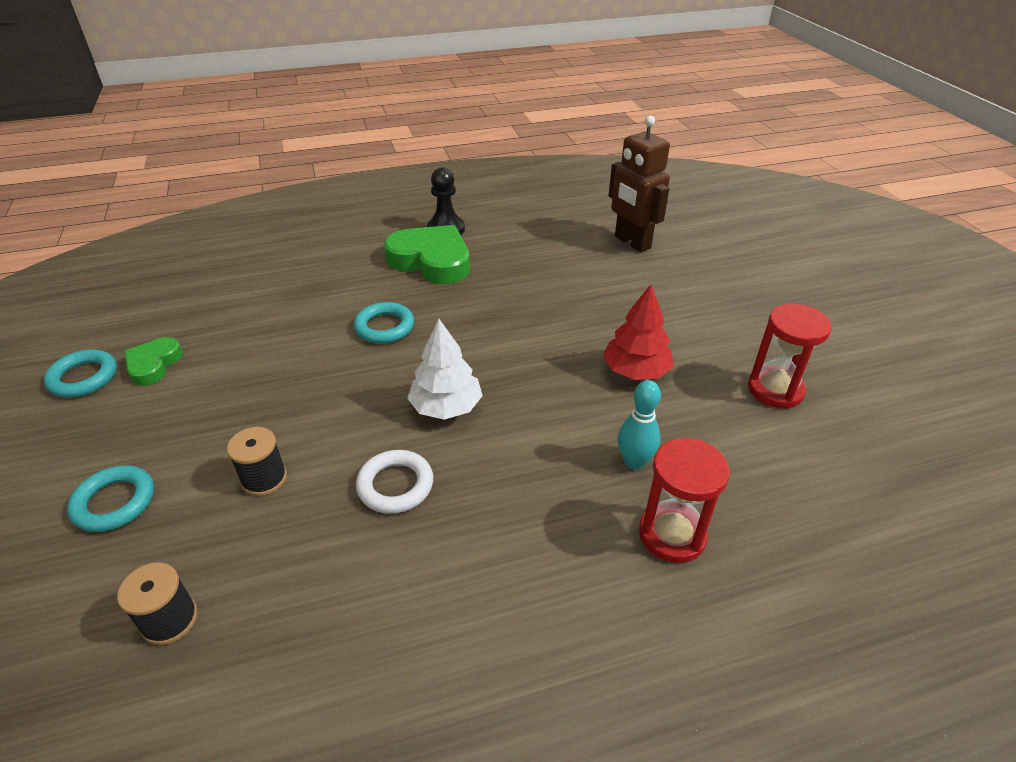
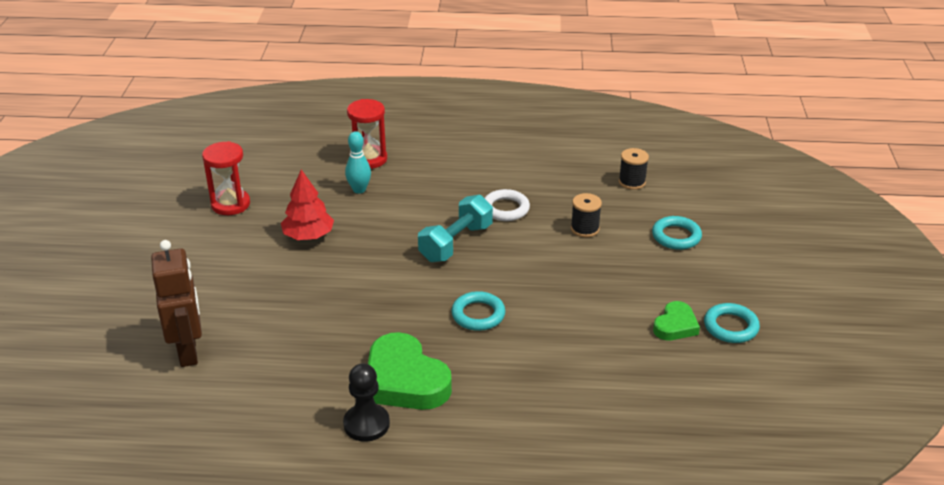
camera: 160 degrees left, 5 degrees down
(446, 407) = (456, 243): white tree -> turquoise dumbbell

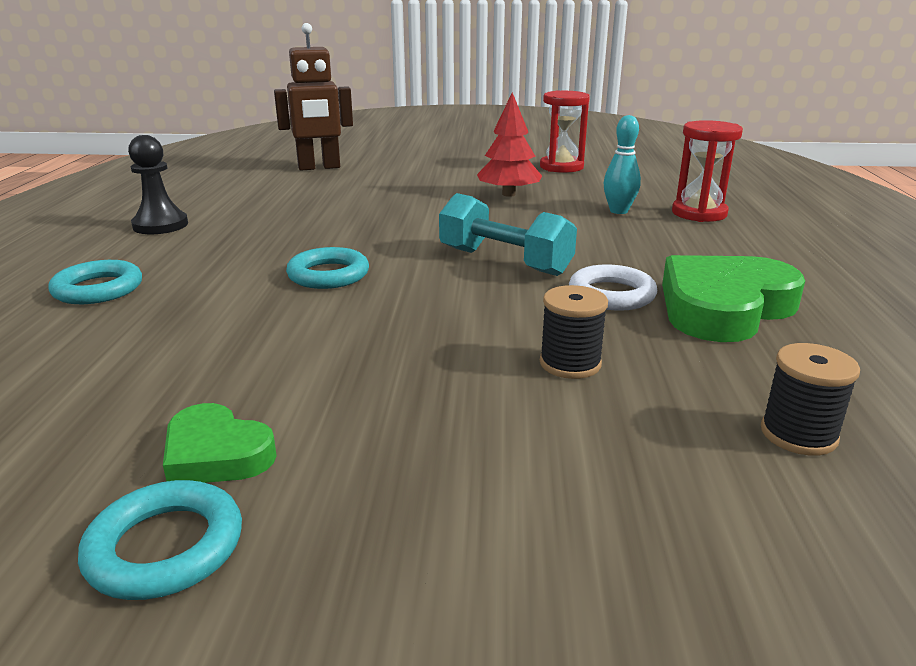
camera: 90 degrees right, 10 degrees down
(404, 380) = (219, 239): green heart -> green heart (723, 307)
(676, 236) = (570, 488): turquoise ring -> turquoise ring (98, 289)

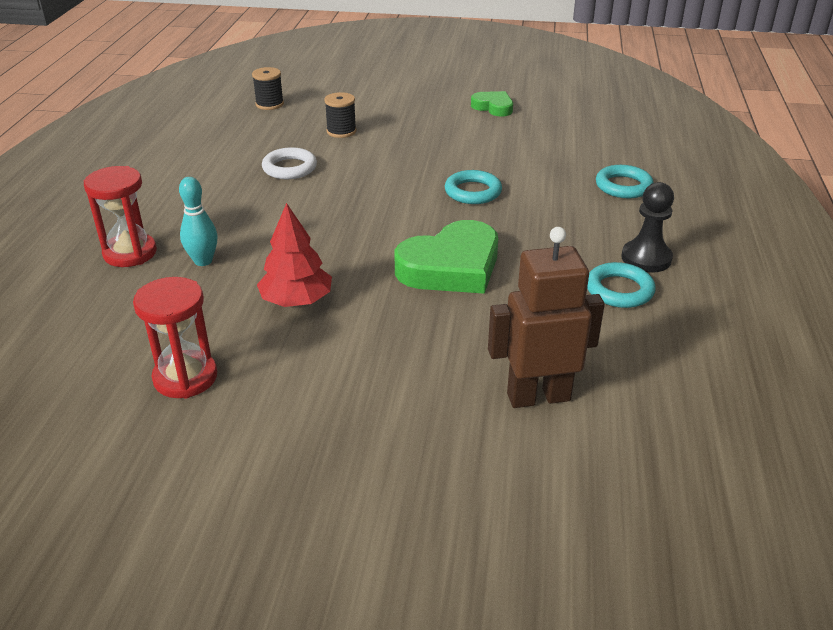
camera: 175 degrees left, 10 degrees up
(165, 547) = (495, 88): turquoise ring -> turquoise ring (619, 290)
(504, 261) = (345, 199): turquoise dumbbell -> none
(723, 307) = (231, 157): green heart -> green heart (451, 267)

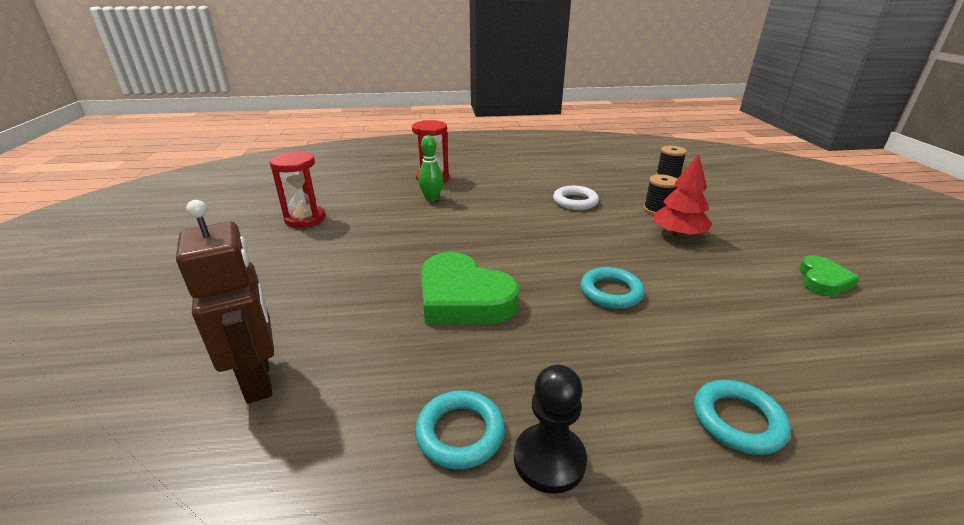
camera: 75 degrees right, 5 degrees down
(203, 261) = (431, 198): turquoise bowling pin -> green bowling pin
(296, 301) = (392, 237): red tree -> red tree (678, 234)

